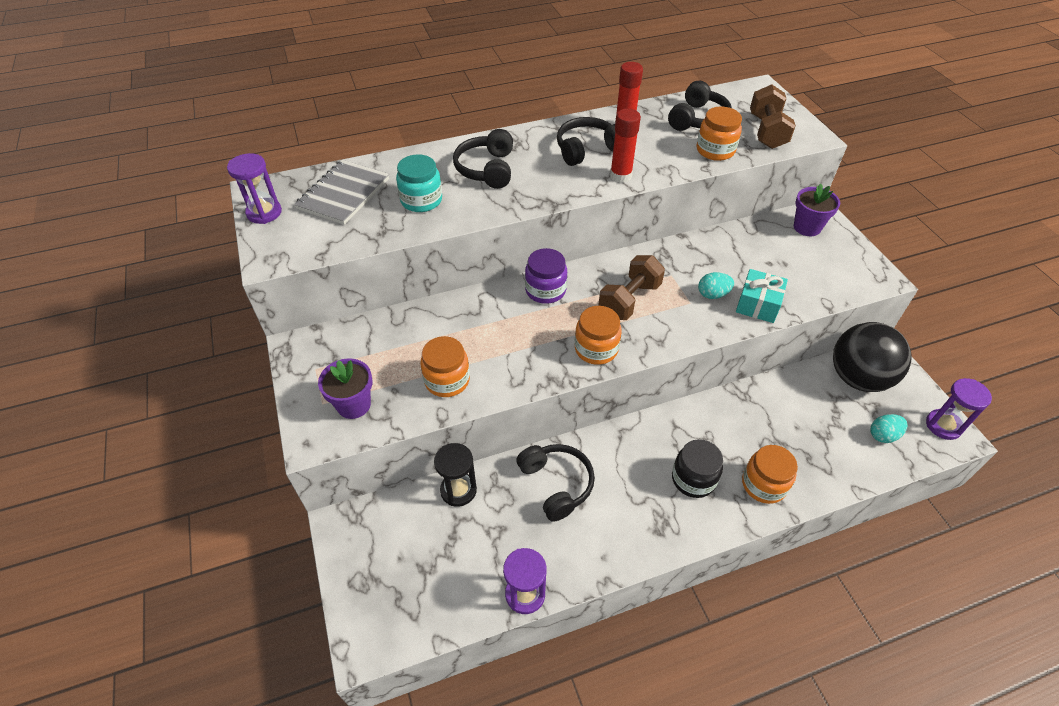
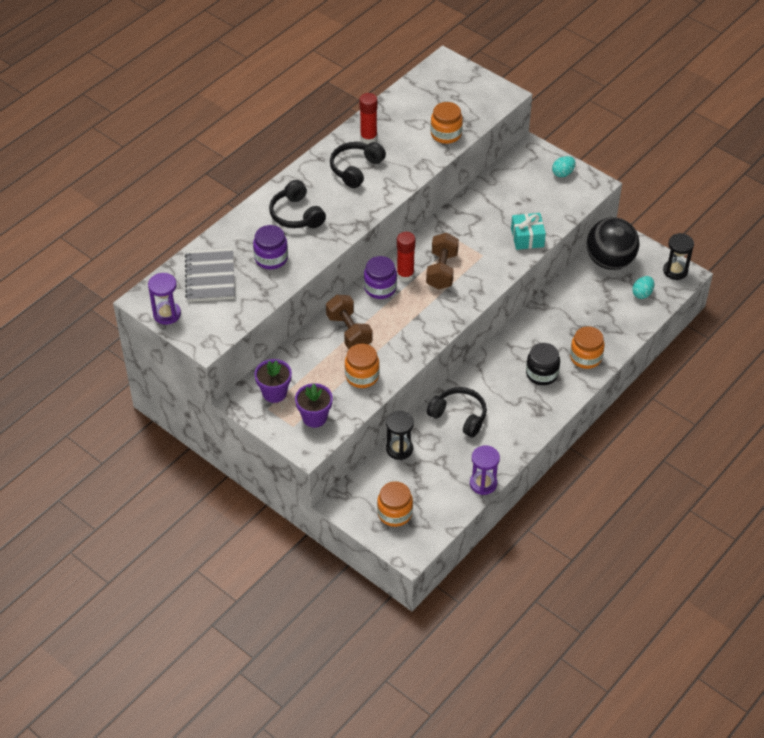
camera: 30 degrees left, 0 degrees up
(421, 200) = (271, 258): turquoise jar -> purple jar
(596, 349) = (443, 314): orange jar -> orange jar (395, 513)
(620, 176) = (394, 182): red glue stick -> red glue stick (405, 275)
(698, 119) = (417, 110): black headphones -> none
(713, 294) = (494, 243): turquoise egg -> turquoise egg (563, 173)
(767, 132) = (472, 103): brown dumbbell -> brown dumbbell (349, 332)
(807, 227) = (528, 163): purple flower pot -> purple flower pot (274, 393)
(943, 425) = (675, 271): purple hourglass -> black hourglass

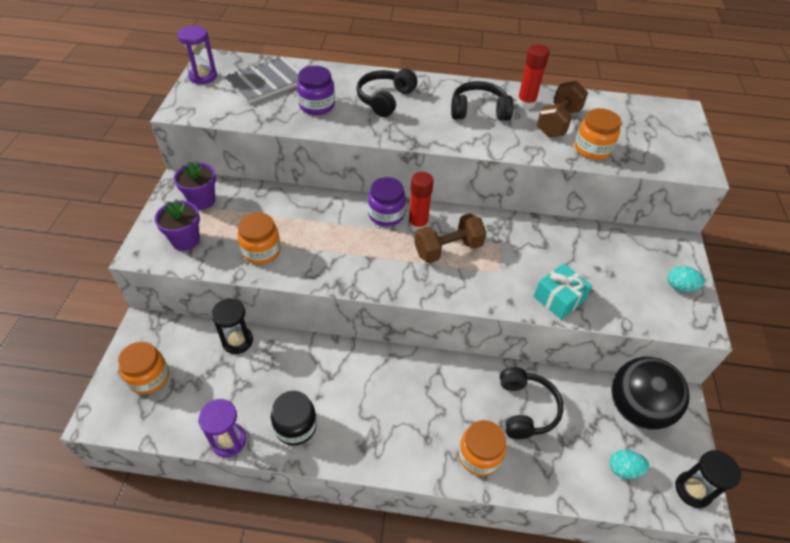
camera: 55 degrees right, 0 degrees up
(349, 332) = (313, 217): brown dumbbell -> brown dumbbell (558, 122)
(459, 416) = (311, 371): black headphones -> black headphones (526, 409)
(541, 374) = (422, 421): black jar -> black jar (295, 426)

